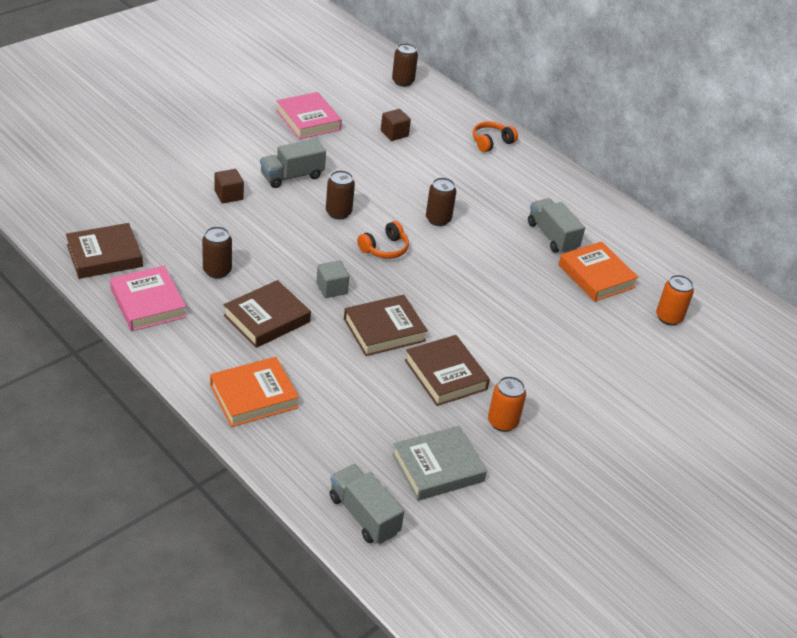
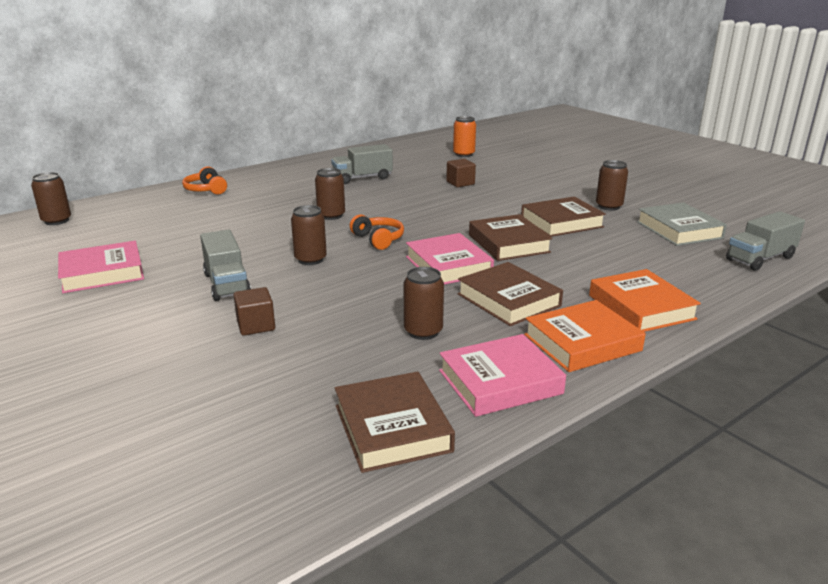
camera: 80 degrees left, 15 degrees down
(332, 288) = (448, 265): grey cube -> pink book
(394, 133) = (164, 228): brown cube -> brown cube (460, 183)
(502, 422) = (609, 206): orange can -> brown can
(596, 276) = (416, 169): orange book -> orange book (582, 342)

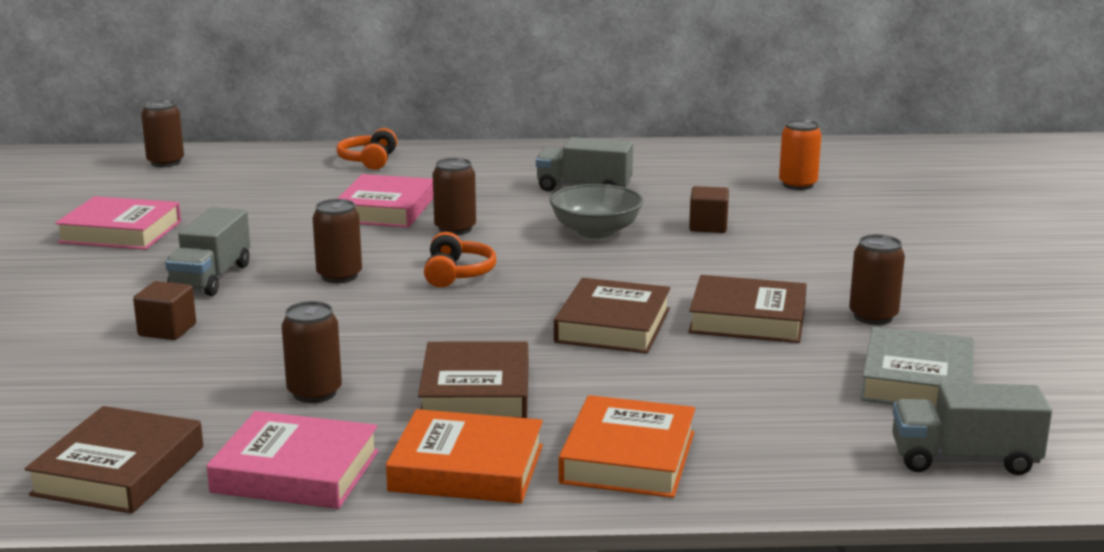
camera: 35 degrees right, 5 degrees down
(410, 198) = (595, 231): none -> grey bowl
(448, 265) = (482, 329): pink book -> pink book (385, 209)

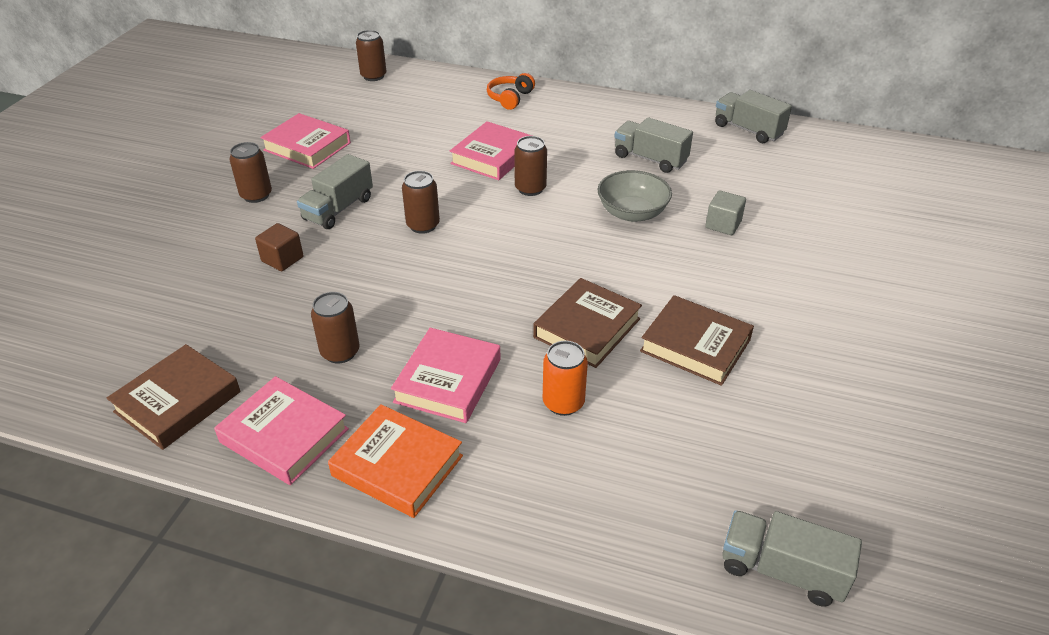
camera: 20 degrees right, 20 degrees up
(457, 274) = (505, 241): orange headphones -> none
(475, 392) = (448, 380): brown book -> pink book
(628, 457) = (517, 488): orange book -> none
(680, 153) = (748, 130): none -> grey truck
(708, 226) = (723, 225): brown cube -> grey cube
(798, 185) = (824, 187): orange can -> orange can (563, 403)
(873, 316) = (800, 367): brown can -> brown can (256, 195)
(917, 380) = (794, 458): grey book -> none

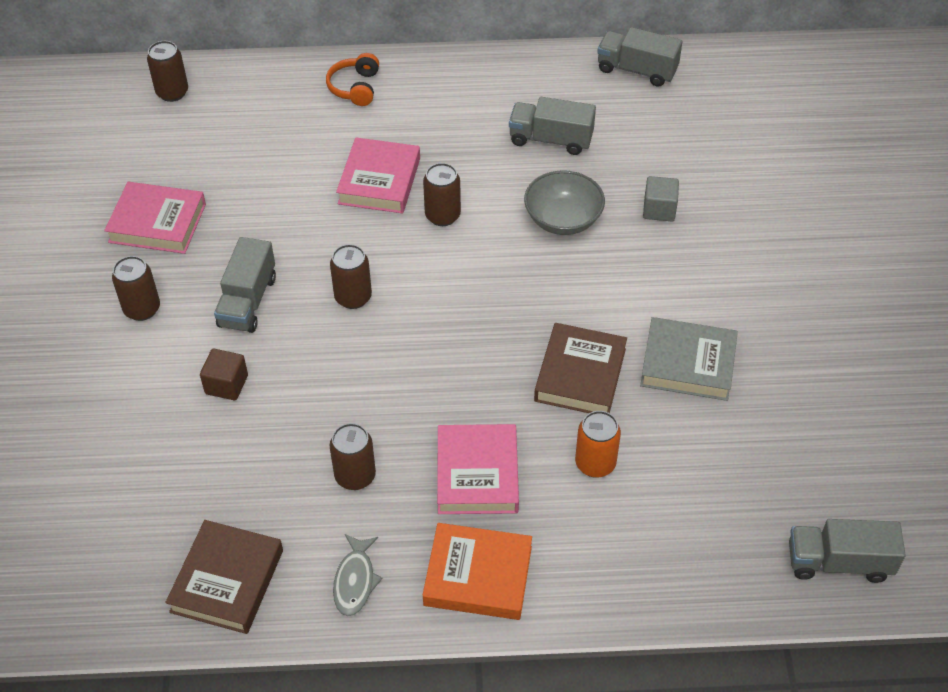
camera: 20 degrees left, 10 degrees up
(284, 435) = (355, 581): pink book -> grey fish
(695, 345) = (688, 364): brown book -> grey book

